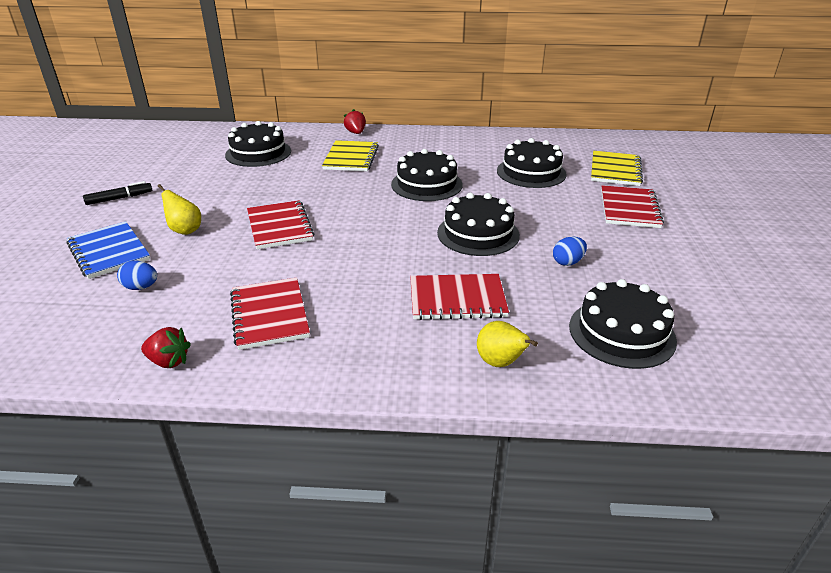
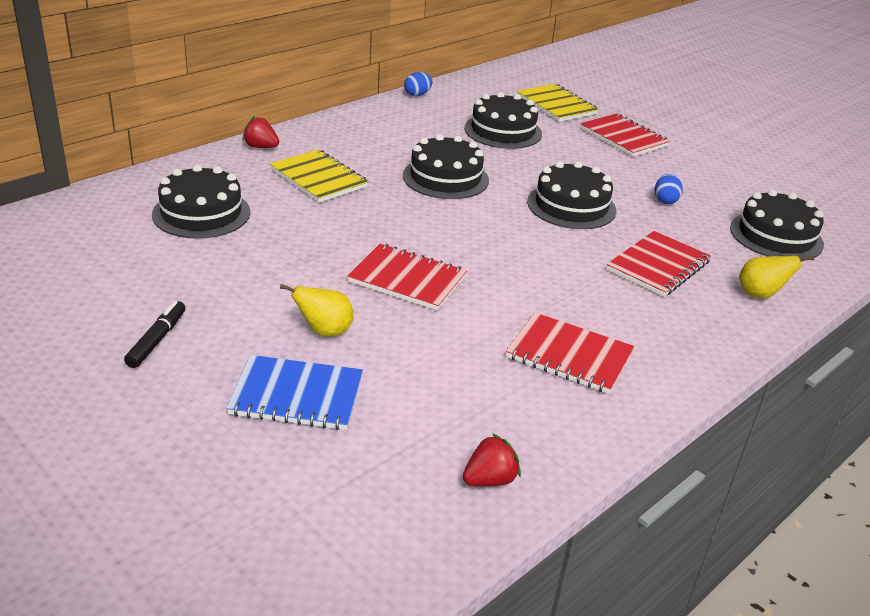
camera: 50 degrees left, 0 degrees up
(141, 287) = (415, 404): blue egg -> blue egg (417, 94)
(169, 361) = (581, 437): red strawberry -> red strawberry (489, 480)

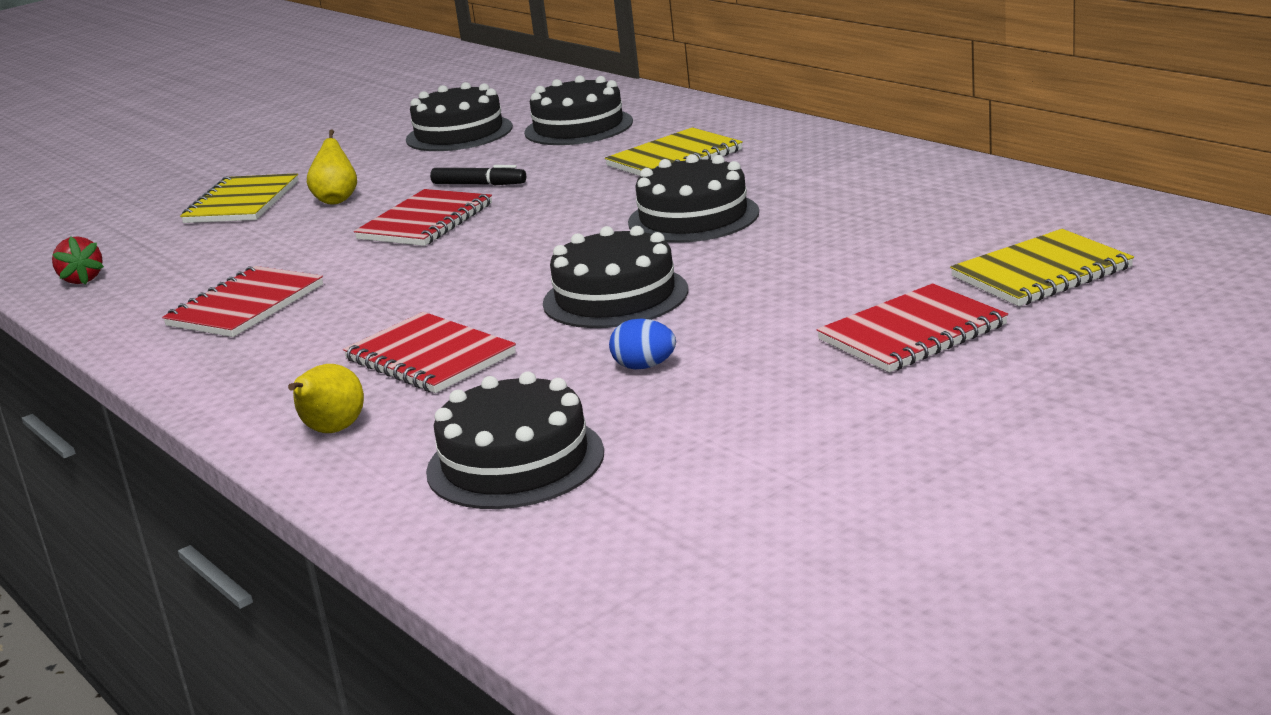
camera: 100 degrees right, 10 degrees down
(157, 340) = (346, 149): black marker -> black marker (479, 184)
(261, 147) = (756, 124): red strawberry -> none
(296, 395) = (242, 202): blue notebook -> yellow notebook
(417, 94) = (1005, 175): blue egg -> none
(503, 131) = (885, 239): black cake -> black cake (459, 133)

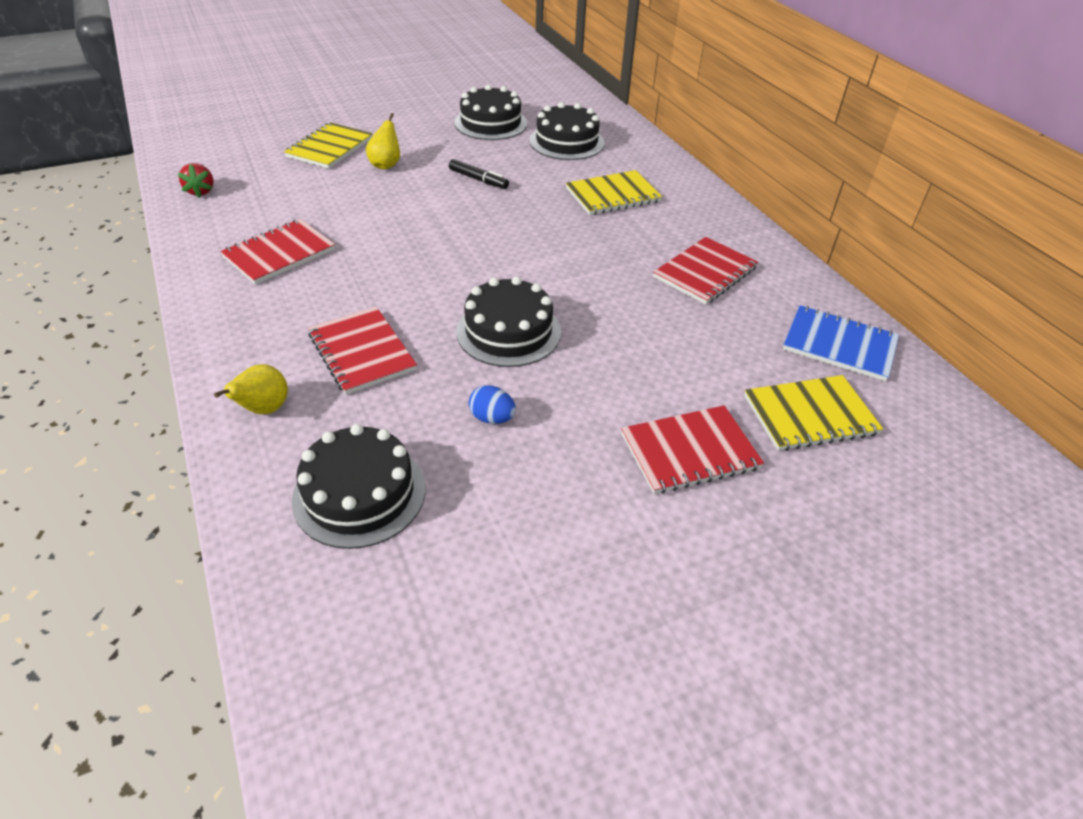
camera: 10 degrees right, 20 degrees up
(425, 221) = (428, 206): red notebook -> red notebook (705, 273)
(693, 217) = (597, 263): black cake -> none
(1044, 212) = (839, 345): none -> blue notebook

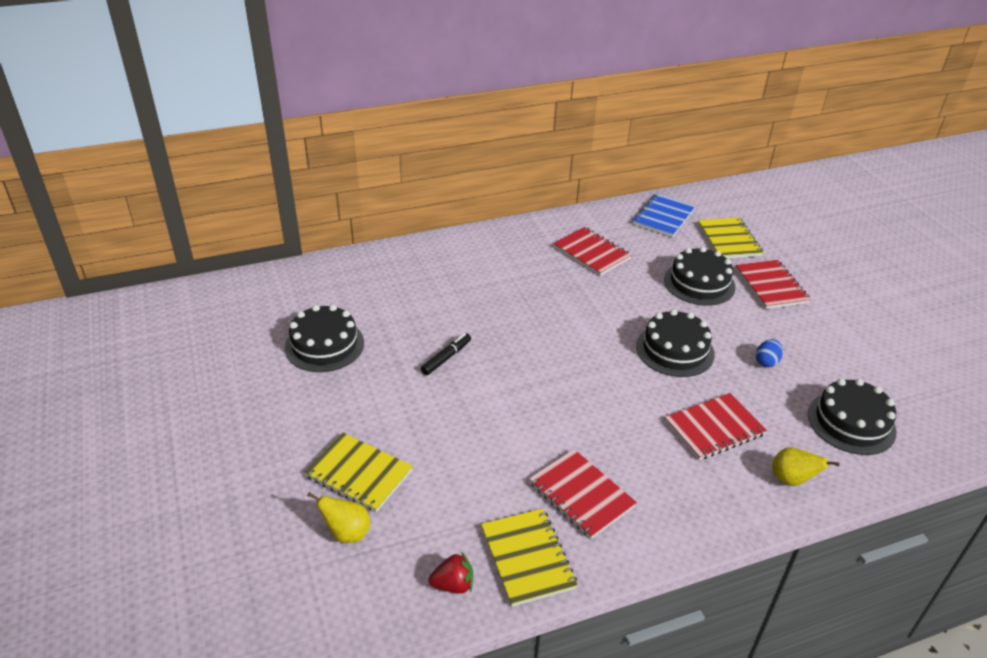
camera: 85 degrees left, 5 degrees down
(386, 165) = (408, 424): yellow pear -> yellow pear (347, 533)
(567, 142) = (378, 298): black cake -> black cake (699, 283)
(613, 195) = (481, 281): yellow notebook -> yellow notebook (527, 558)

